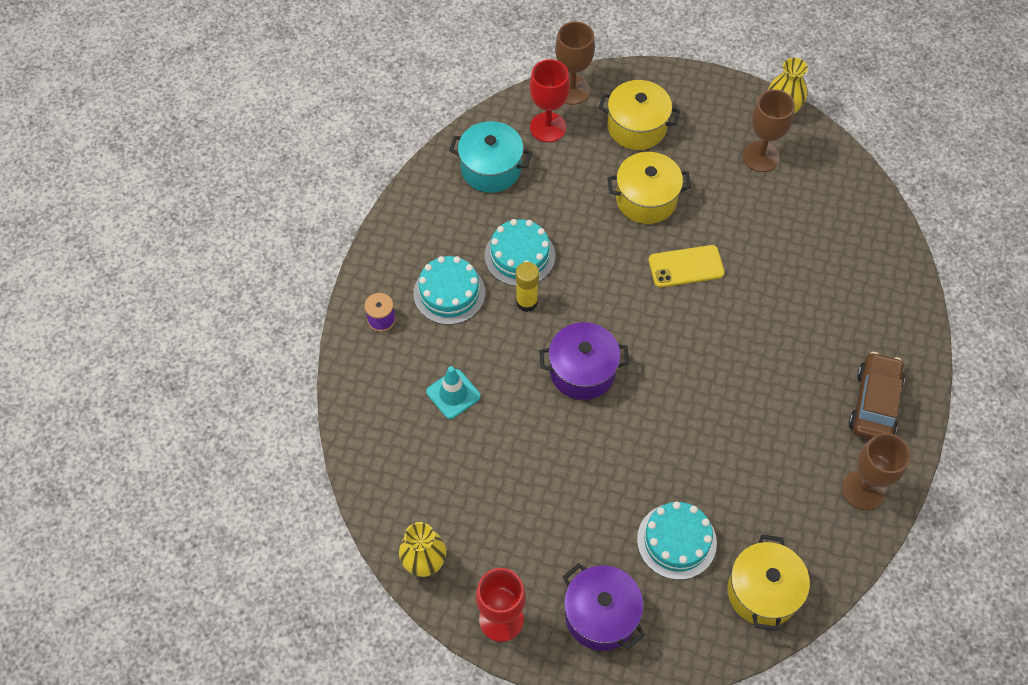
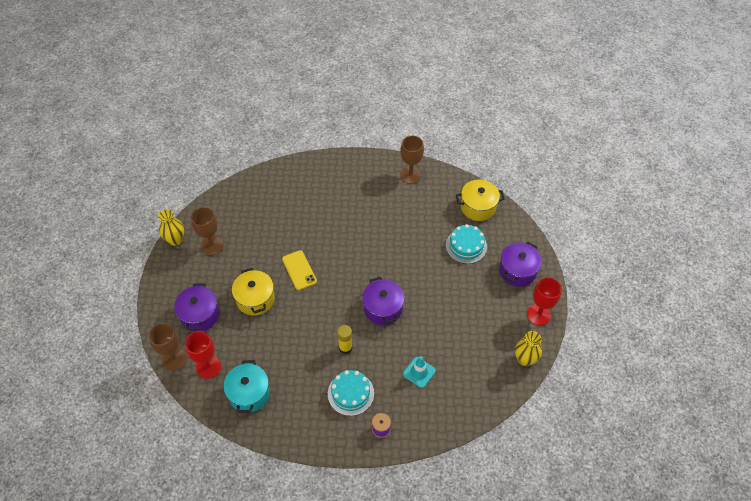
camera: 105 degrees left, 5 degrees down
(519, 255) = (313, 359): turquoise cake -> none
(637, 127) = (199, 315): yellow pot -> purple pot
(874, 403) = (361, 175): brown car -> none

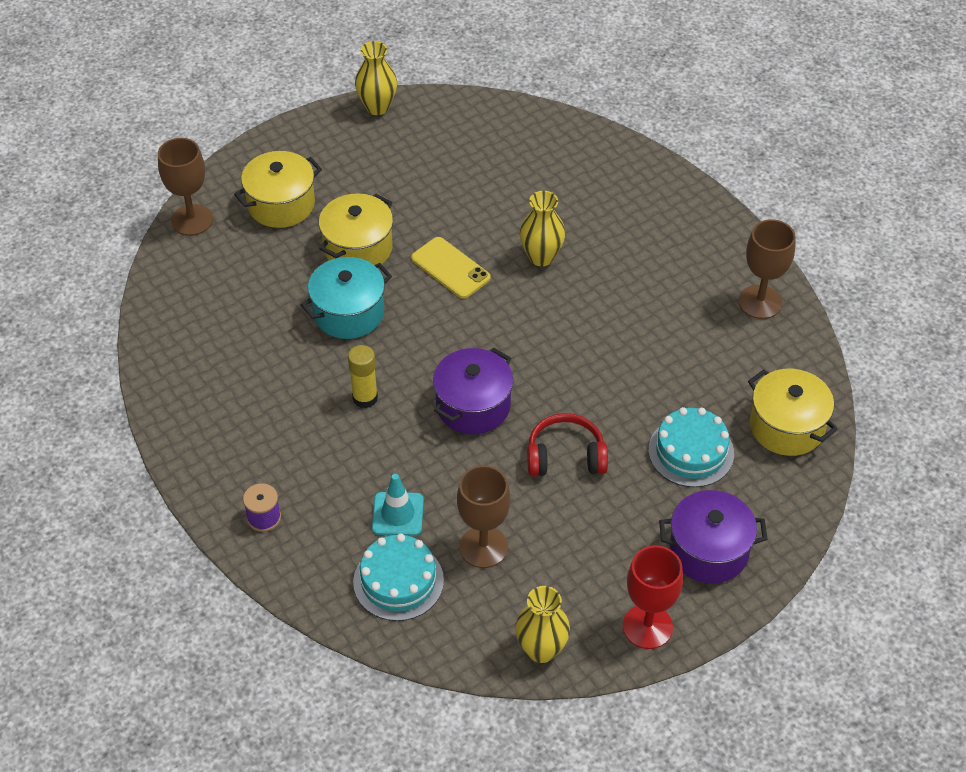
camera: 55 degrees right, 5 degrees down
(199, 315) = (281, 204): purple pot -> yellow pot
(208, 367) = (209, 262): red goblet -> none
(212, 245) = (403, 149): brown goblet -> brown goblet (483, 547)
(249, 393) = (202, 330): turquoise pot -> turquoise pot (348, 313)
(299, 270) = (450, 268): yellow phone -> yellow phone turned 75 degrees counterclockwise
(322, 233) = (541, 257): none -> yellow vase
(350, 393) = (293, 447): turquoise cake -> turquoise cake (398, 581)
(436, 291) = (565, 457): none -> red headphones

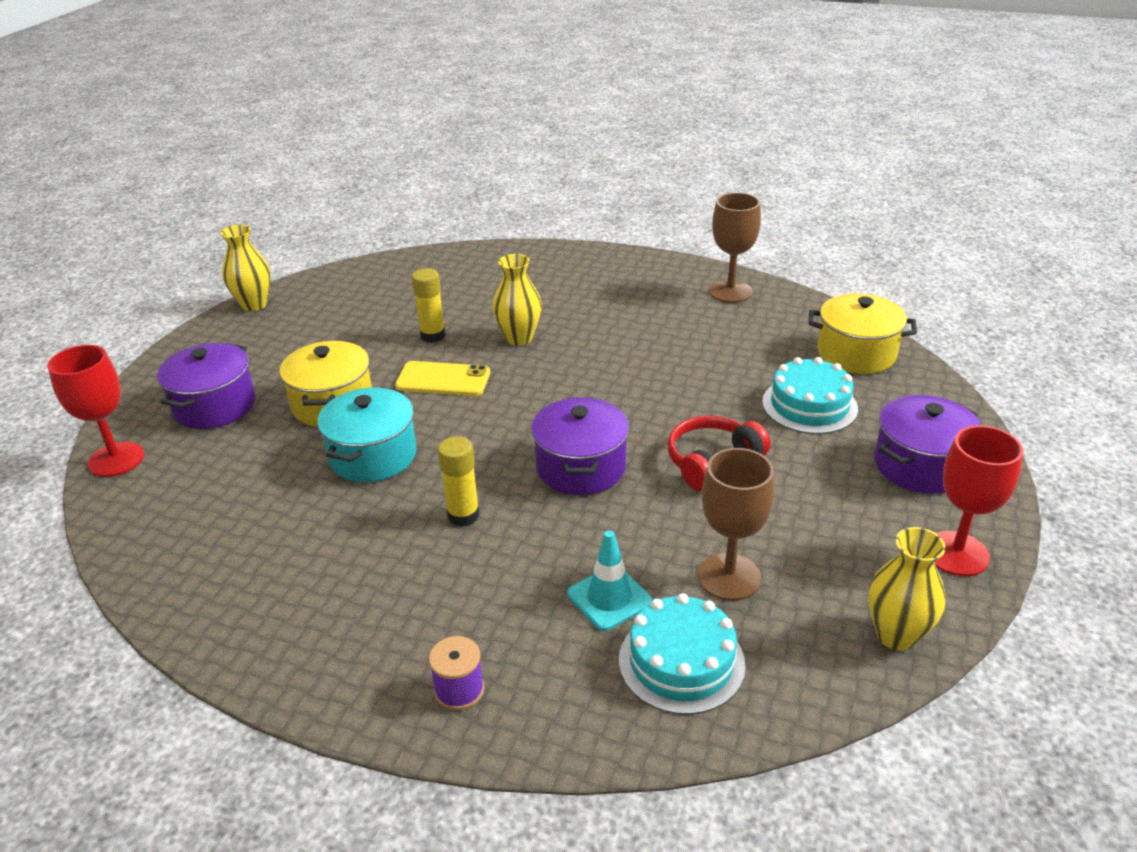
camera: 35 degrees left, 15 degrees down
(192, 220) = (116, 459): brown goblet -> red goblet
(281, 204) = (215, 406): yellow pot -> purple pot
(480, 217) = (433, 335): none -> yellow glue stick

